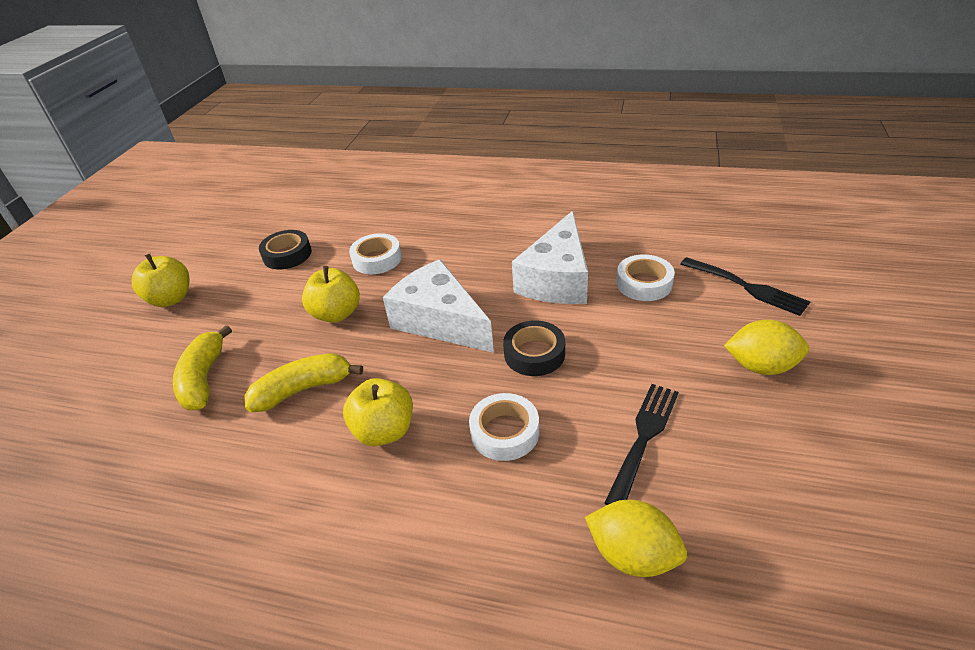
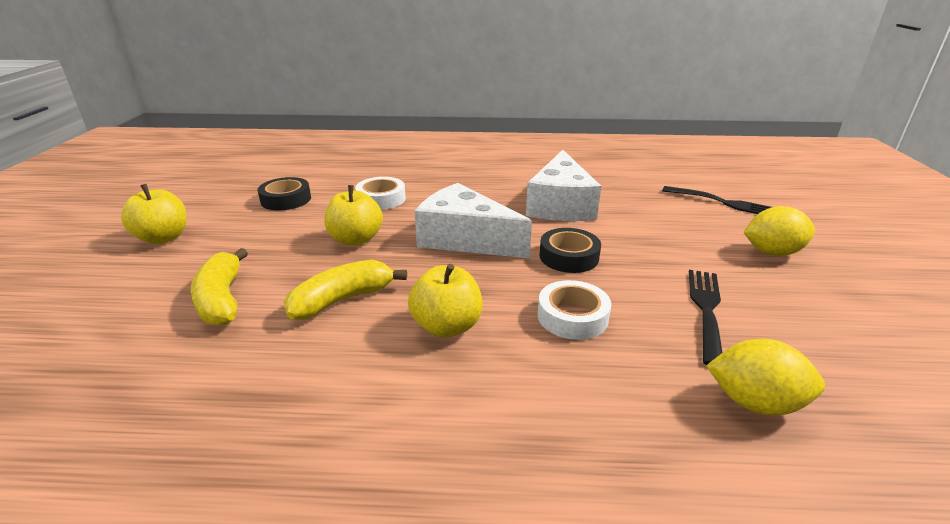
camera: 15 degrees left, 10 degrees down
(644, 283) = (638, 204): white tape -> none

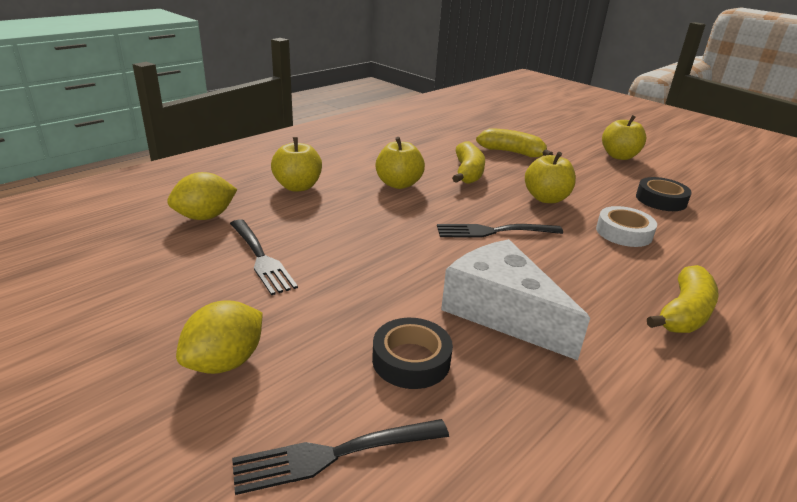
camera: 130 degrees right, 0 degrees up
(465, 239) = (493, 231): white cheese -> black fork
(466, 169) = (684, 313): none -> yellow banana
(569, 257) = (403, 254): black tape -> black tape (411, 360)
(572, 317) = (343, 215): white tape -> none
(579, 395) = (298, 187): none -> yellow apple

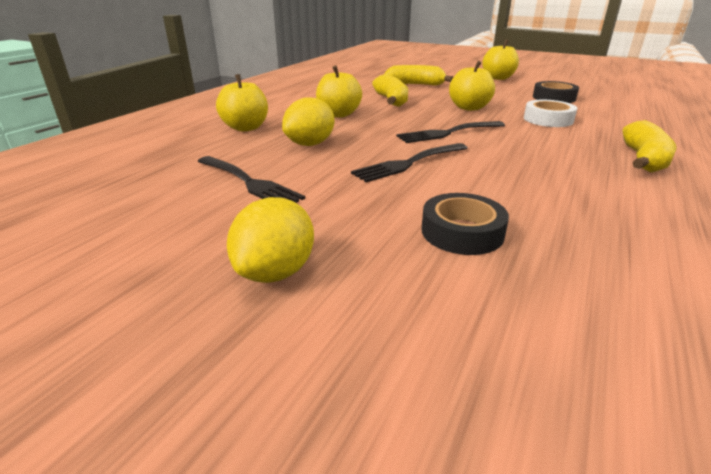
camera: 15 degrees left, 0 degrees up
(205, 217) = (166, 161): yellow lemon -> yellow lemon (310, 144)
(334, 454) = (458, 326): black fork -> black fork (408, 163)
(502, 312) = (506, 183): white cheese -> none

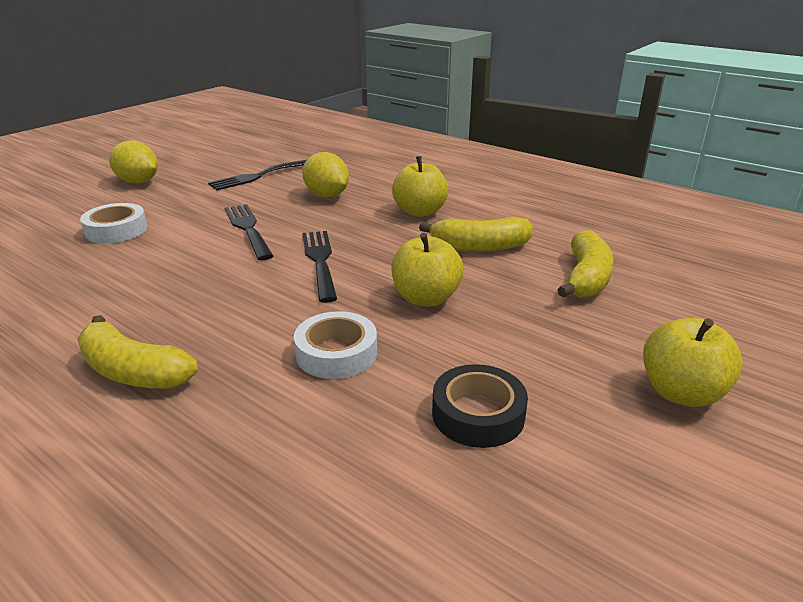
camera: 100 degrees right, 0 degrees up
(246, 128) = (389, 173): yellow apple -> none
(462, 232) = (116, 230): black tape -> white tape

